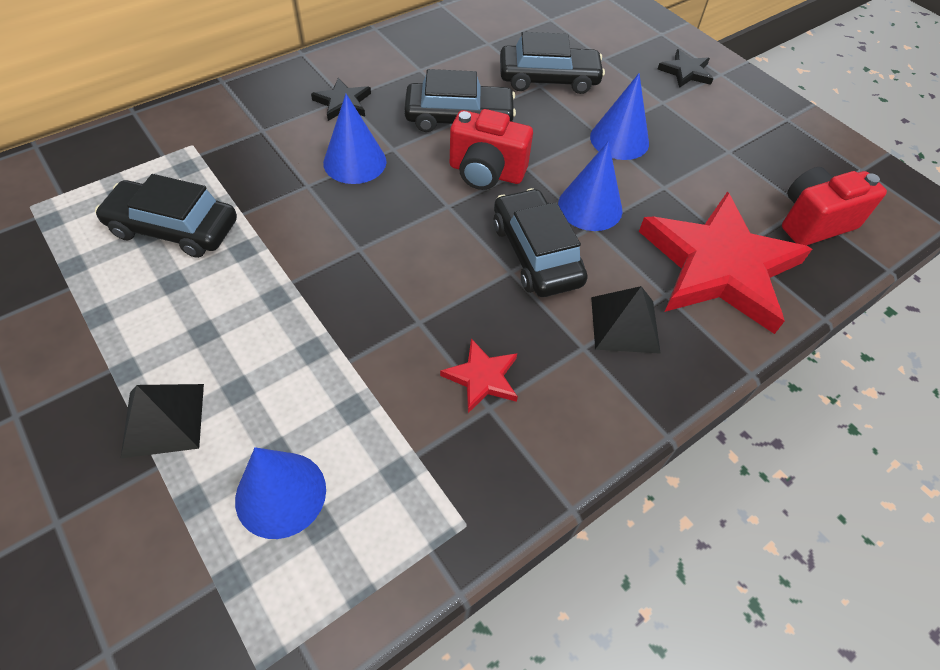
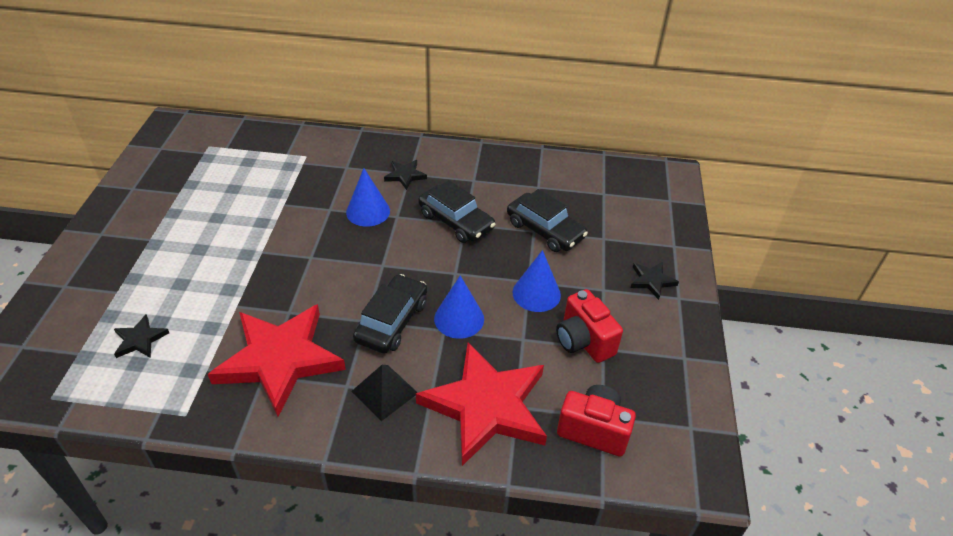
camera: 45 degrees right, 10 degrees down
(163, 420) = (141, 275): black pyramid -> none
(174, 228) = (247, 193): black car -> none
(281, 494) = (140, 339): blue cone -> black star
(482, 378) = (279, 360): red star -> red star, size x2.37
(486, 173) = (427, 261): red camera -> red camera (583, 341)

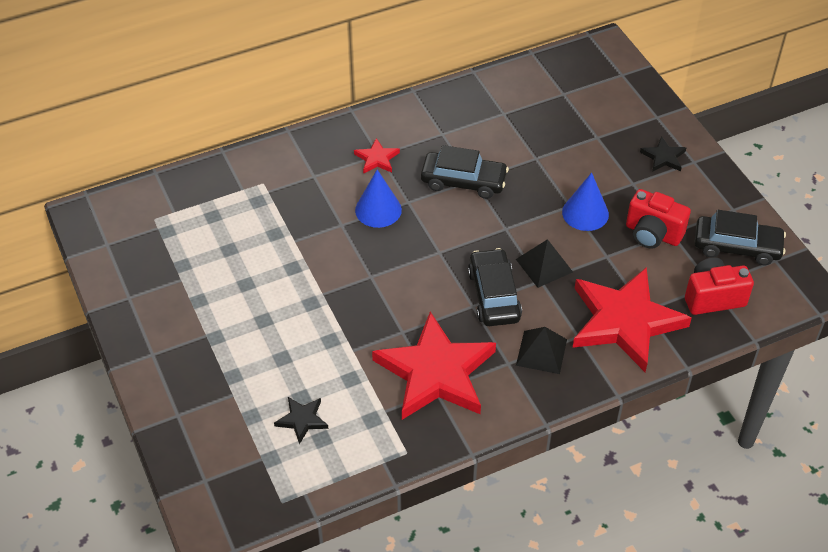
camera: 30 degrees left, 5 degrees up
(405, 175) = (377, 158): black star -> red star
(459, 318) = (544, 265): blue cone -> black pyramid
(545, 230) = (544, 153): black car -> black car (737, 246)

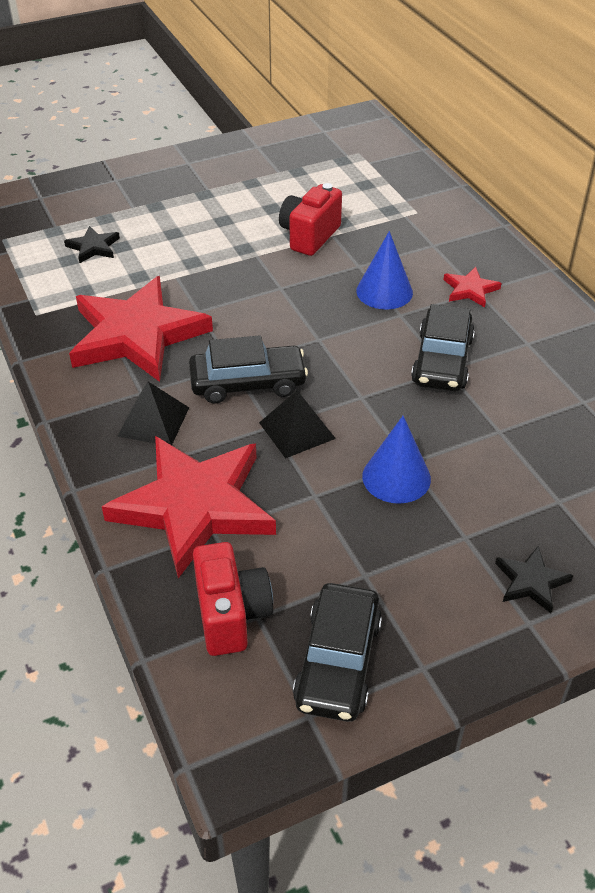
camera: 90 degrees right, 5 degrees down
(652, 234) = (359, 552): red camera -> red camera (309, 236)

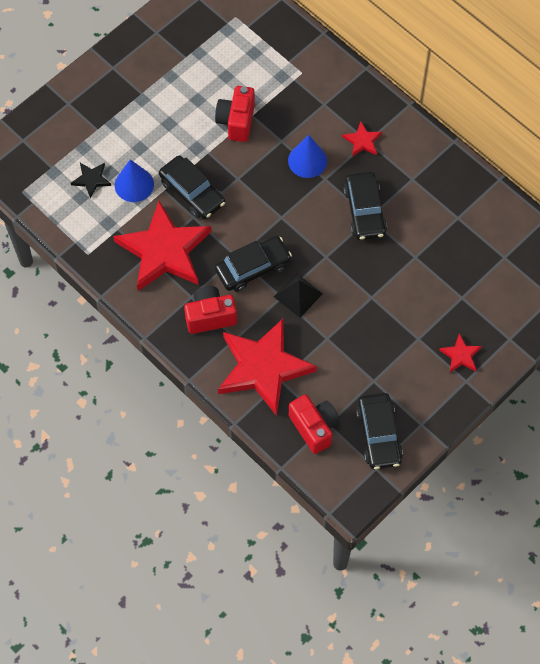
camera: 20 degrees left, 20 degrees up
(153, 421) = (210, 316): black pyramid -> red camera
(212, 287) = (192, 192): none -> black car
(396, 477) = (367, 310): blue cone -> blue cone (134, 184)
(531, 581) = (460, 355): black star -> red star

